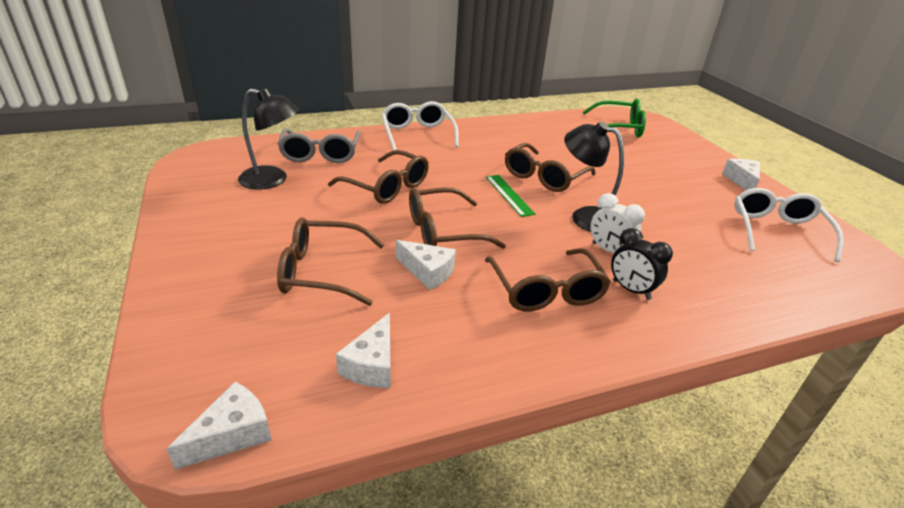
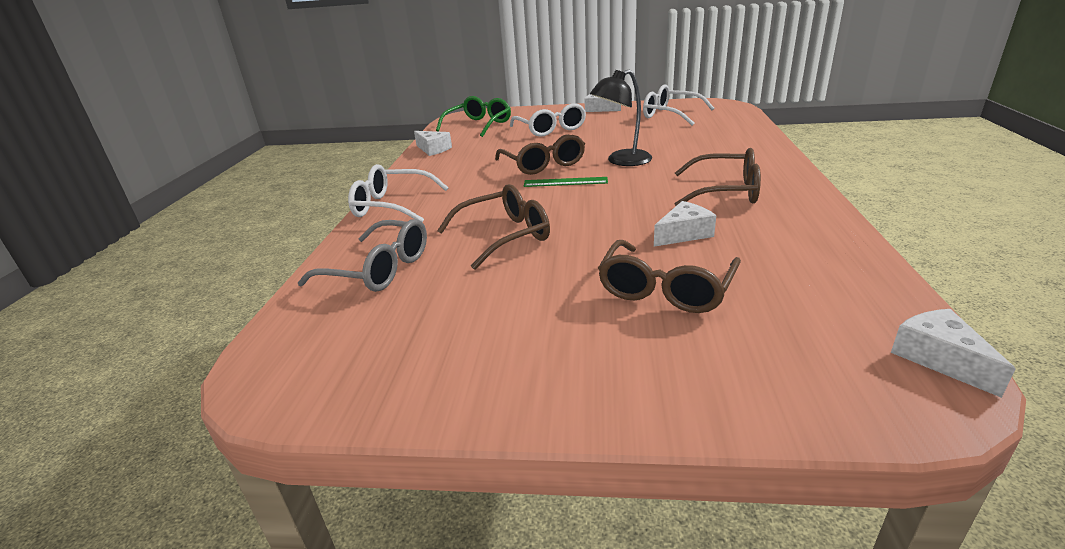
camera: 60 degrees left, 5 degrees down
(272, 180) = (422, 310): black lamp -> none
(372, 365) = (825, 275): white cheese -> white cheese (433, 149)
(442, 232) = (615, 219): brown glasses -> none
(609, 250) = (676, 162): white clock -> none
(631, 290) = (730, 165): black clock -> none
(643, 164) = (551, 129): none -> white glasses

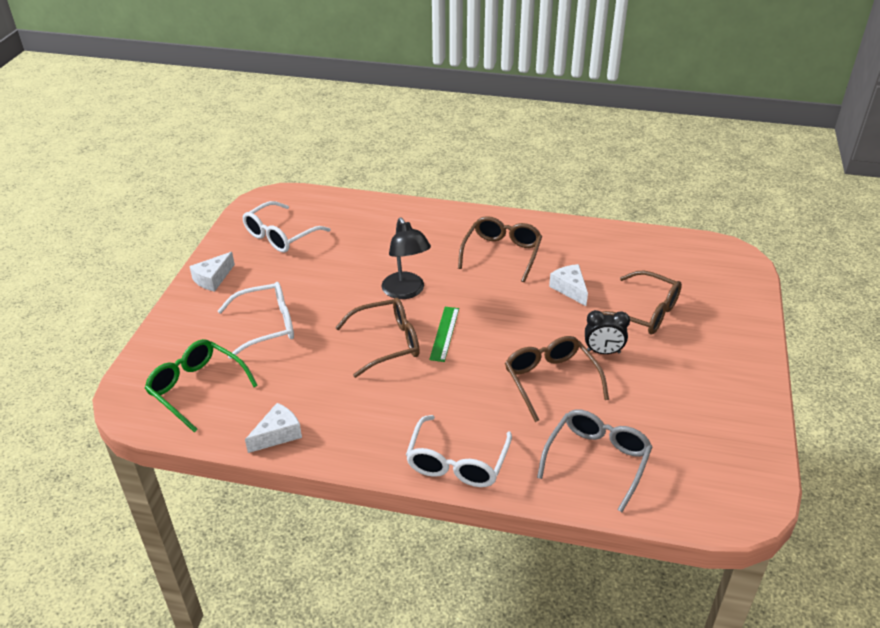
camera: 85 degrees left, 10 degrees up
(564, 263) = (603, 352): none -> black clock
(939, 358) = (712, 245): white cheese -> none

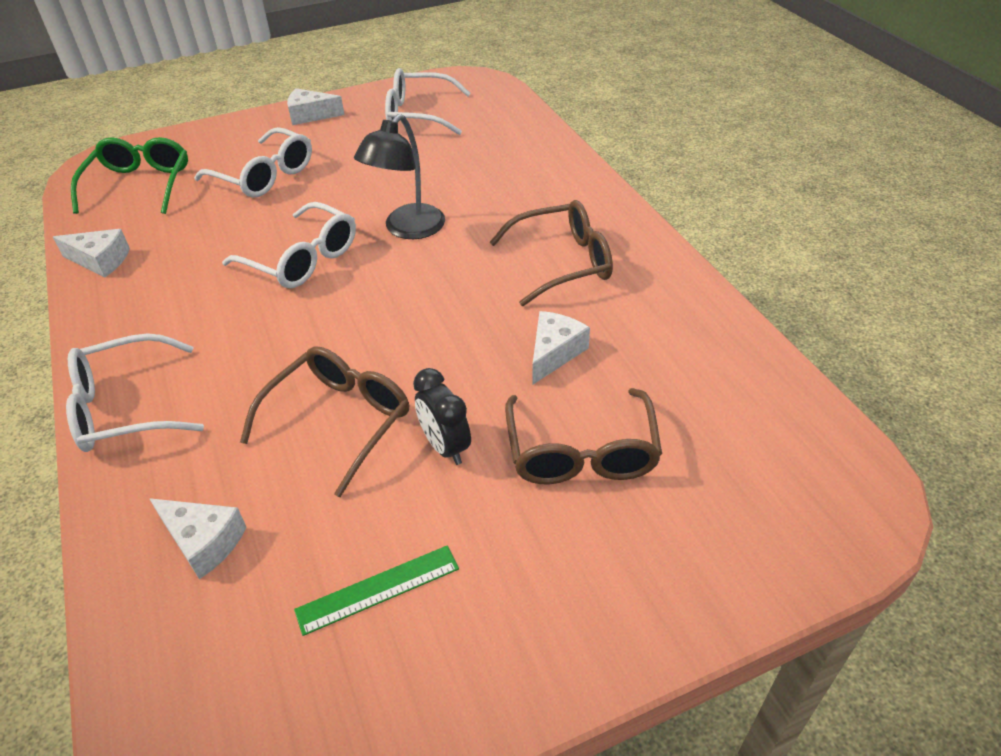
camera: 55 degrees right, 5 degrees up
(388, 343) = (303, 259): brown glasses -> white glasses
(444, 333) = (356, 291): green ruler -> green ruler (378, 589)
(597, 460) = (204, 541): grey glasses -> white cheese

